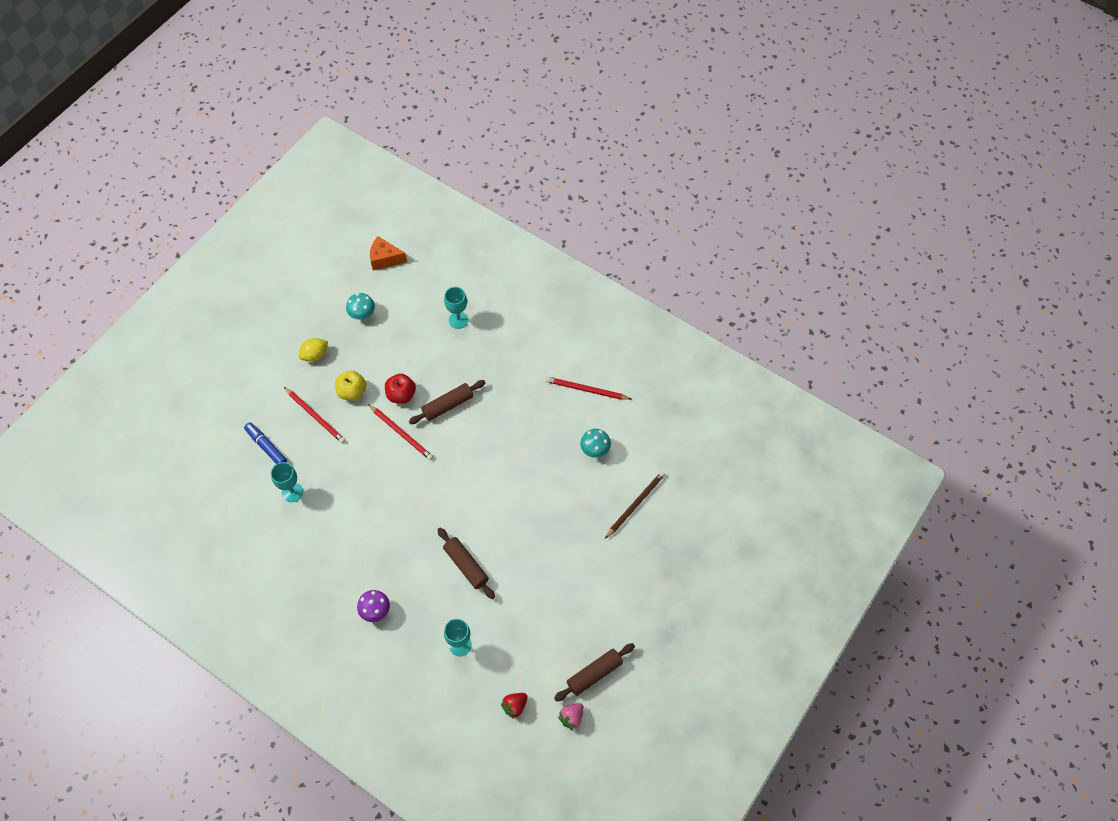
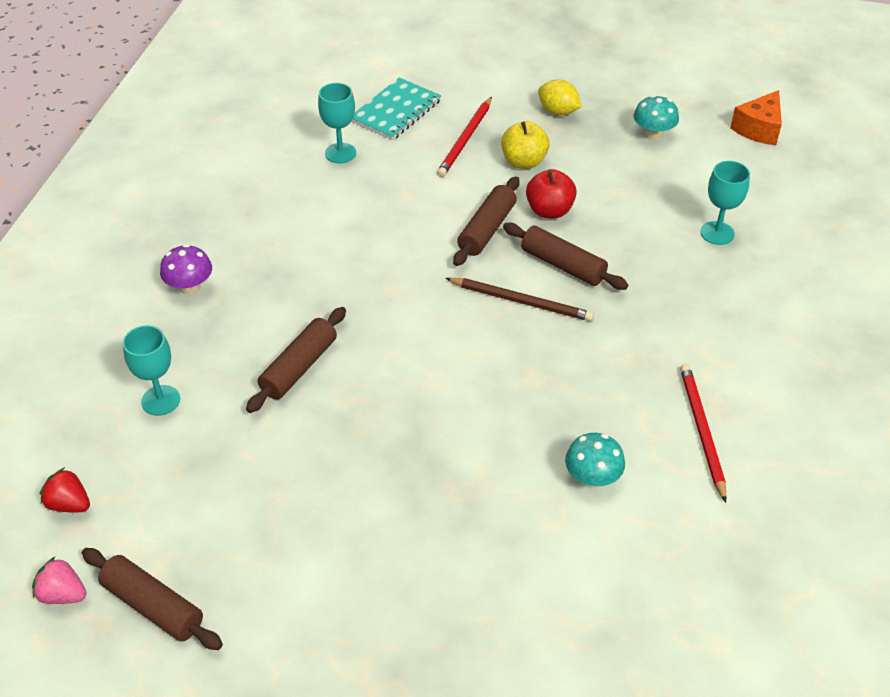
camera: 70 degrees right, 15 degrees down
(266, 447) = (396, 111): blue marker -> turquoise notebook
(385, 259) = (759, 129): orange cheese -> orange cheese turned 135 degrees counterclockwise
(401, 433) = (487, 229): red pencil -> brown rolling pin
(635, 504) = (514, 574): brown pencil -> brown pencil (521, 301)

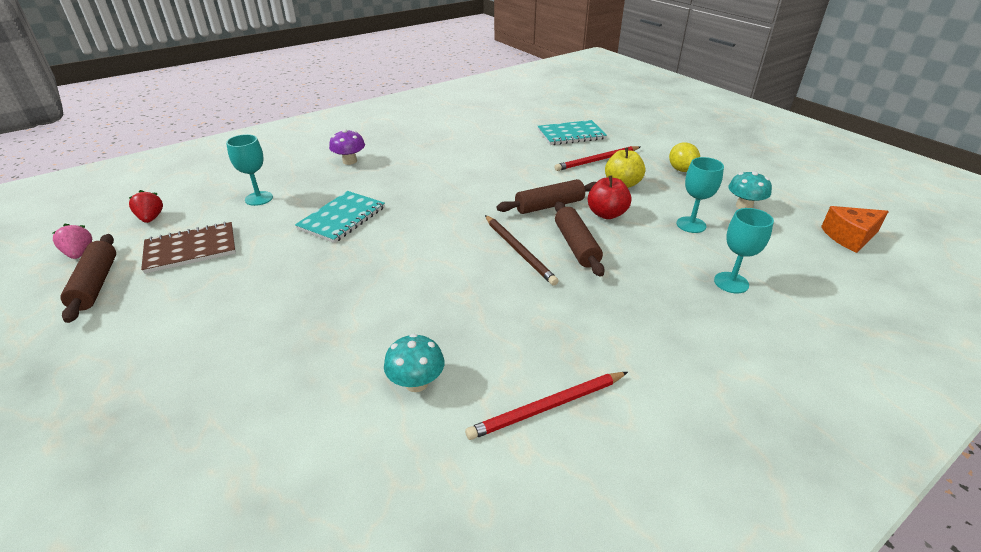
camera: 40 degrees right, 10 degrees down
(190, 505) = (191, 249): none -> brown notebook
(299, 367) = (342, 218): brown rolling pin -> turquoise notebook
(340, 153) = (512, 140): turquoise goblet -> turquoise goblet (691, 225)
(702, 431) = (547, 407): red pencil -> red pencil turned 150 degrees counterclockwise

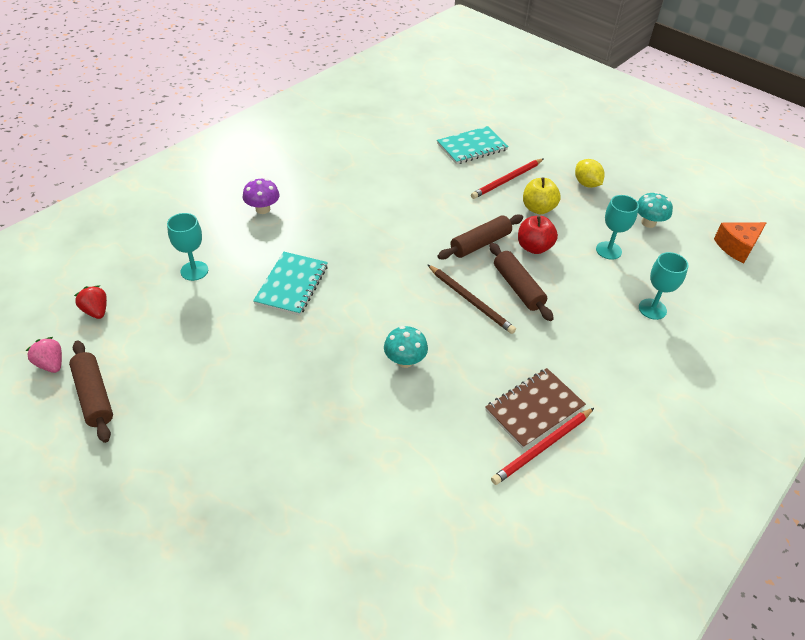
camera: 15 degrees left, 10 degrees up
(191, 249) = (163, 342): brown notebook -> brown notebook (534, 409)
(416, 382) = (435, 444): turquoise mushroom -> turquoise mushroom (405, 360)

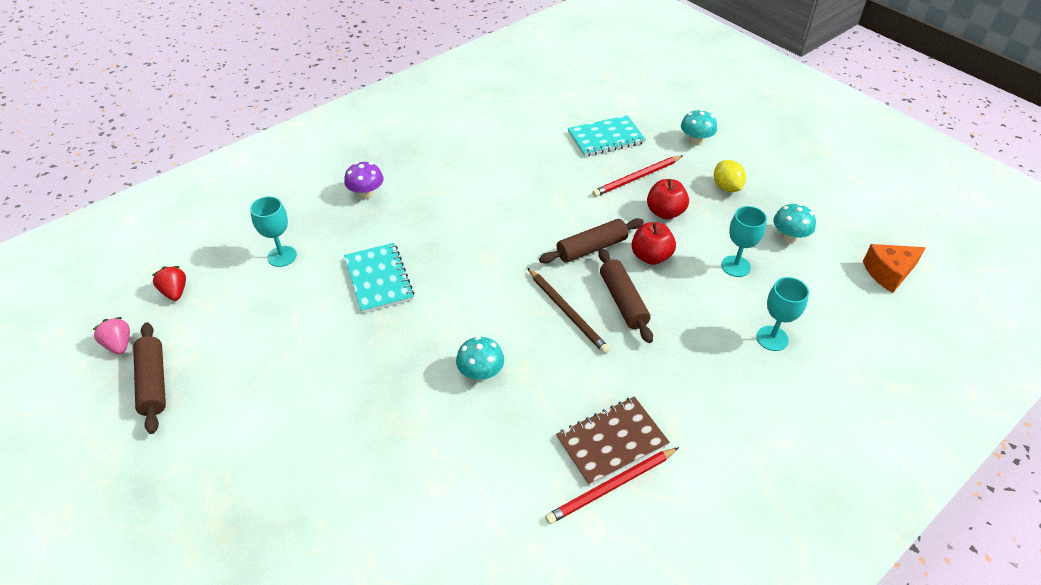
camera: 10 degrees right, 0 degrees up
(292, 285) = (379, 279): turquoise notebook -> turquoise notebook turned 45 degrees counterclockwise
(538, 208) = (665, 212): yellow apple -> red apple
(551, 145) = (696, 141): none -> turquoise mushroom

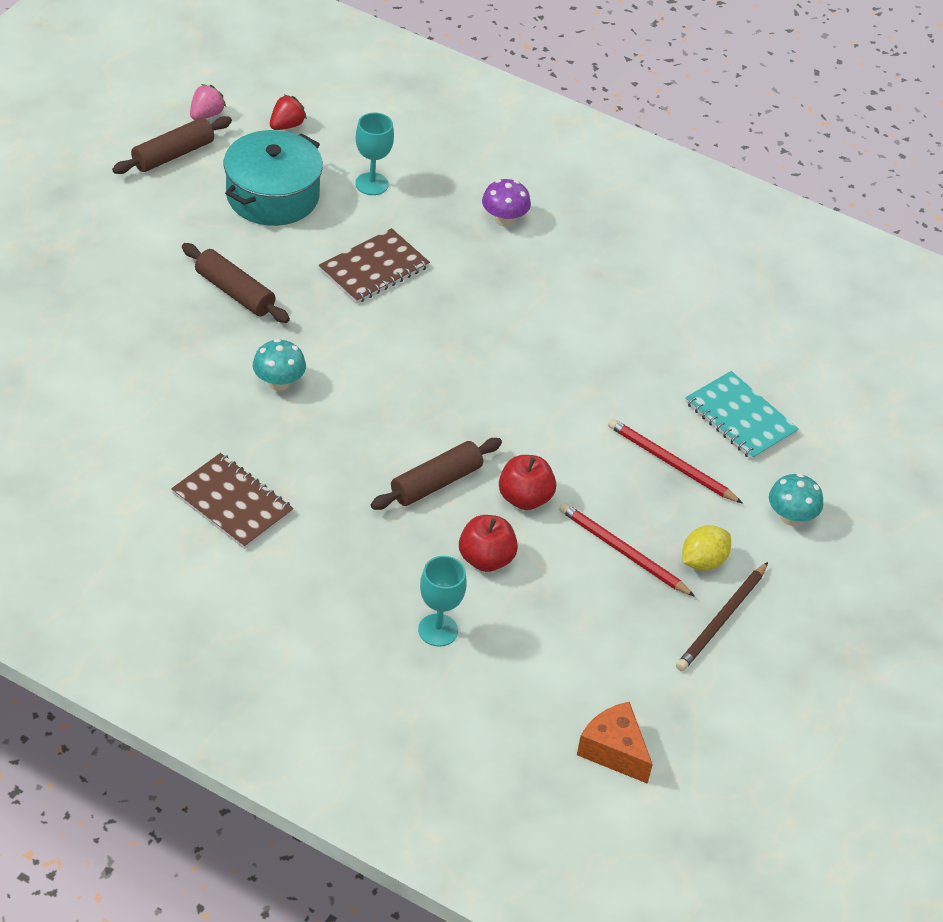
camera: 65 degrees right, 0 degrees up
(255, 323) = (272, 196): none -> turquoise pot
(379, 279) = (374, 269): turquoise notebook -> brown notebook
(567, 312) = (396, 436): brown pencil -> brown pencil (721, 620)
(591, 248) = (512, 440): brown rolling pin -> brown rolling pin (235, 292)
(611, 487) = (178, 511): red pencil -> red pencil (623, 551)
(665, 212) = (615, 502): red apple -> red apple (486, 559)
(735, 266) = (548, 584): turquoise goblet -> none
(789, 237) = (633, 637): turquoise mushroom -> none

